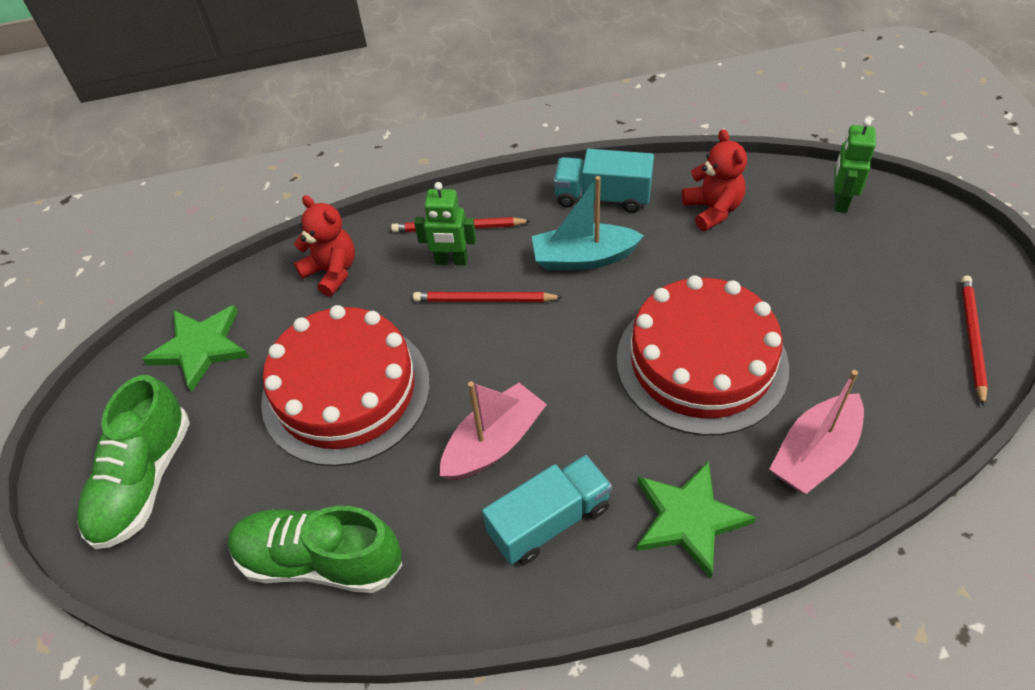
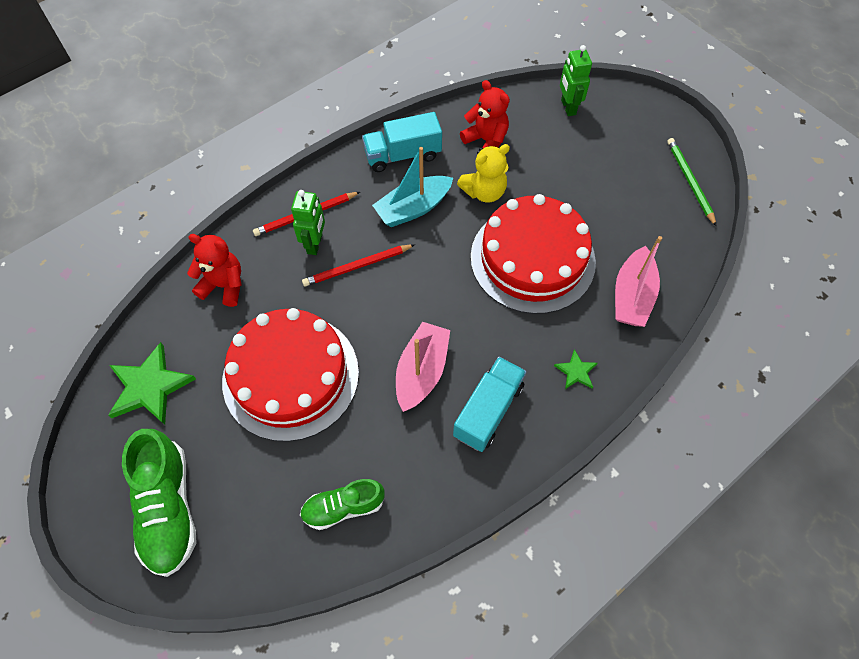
camera: 30 degrees left, 10 degrees up
(319, 561) = (343, 507): green shoe -> green shoe, size x0.62
(451, 261) = (315, 244): green robot -> green robot turned 60 degrees counterclockwise
(680, 266) = (484, 192): none -> yellow teddy bear
(689, 518) = (576, 371): green star -> green star, size x0.51
(971, 338) = (689, 181): red pencil -> green pencil

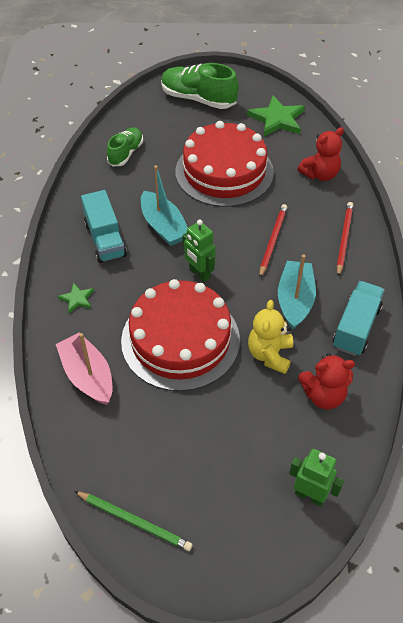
camera: 130 degrees right, 10 degrees down
(315, 244) = (313, 230): green robot -> green robot (199, 273)
(422, 371) = (163, 226): pink boat -> turquoise boat

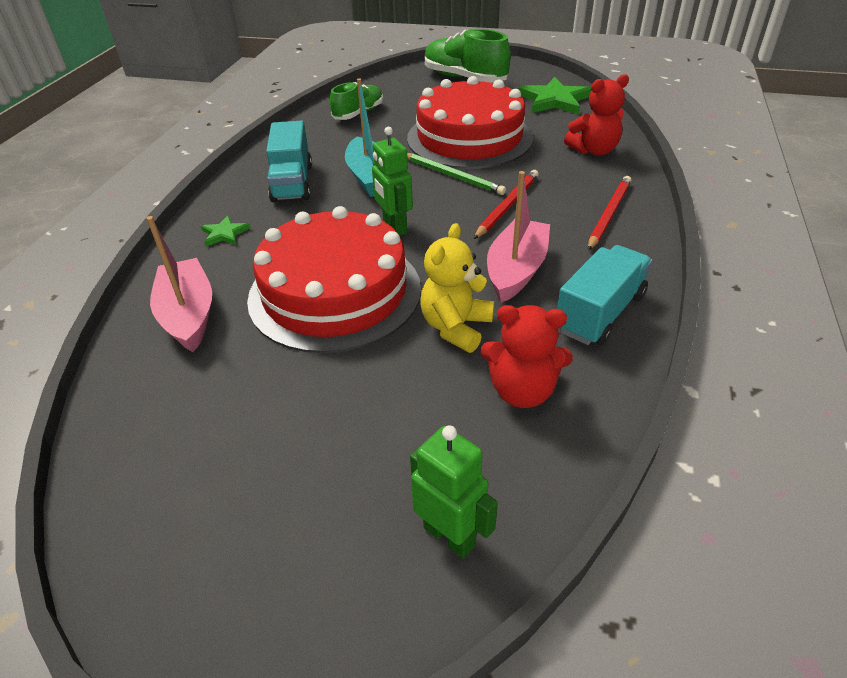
camera: 15 degrees right, 10 degrees down
(134, 521) = (142, 517): green pencil -> green pencil (452, 176)
(295, 300) = (516, 270): turquoise boat -> pink boat

